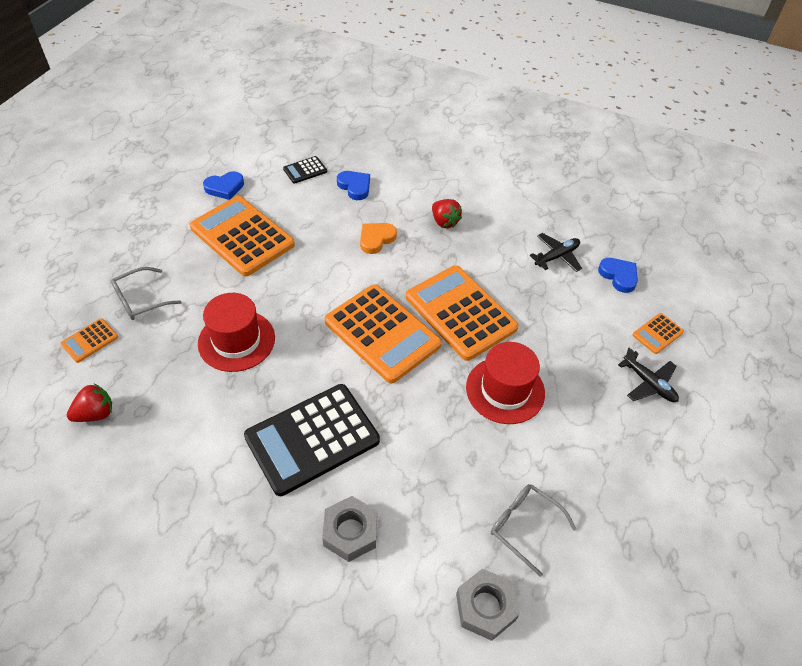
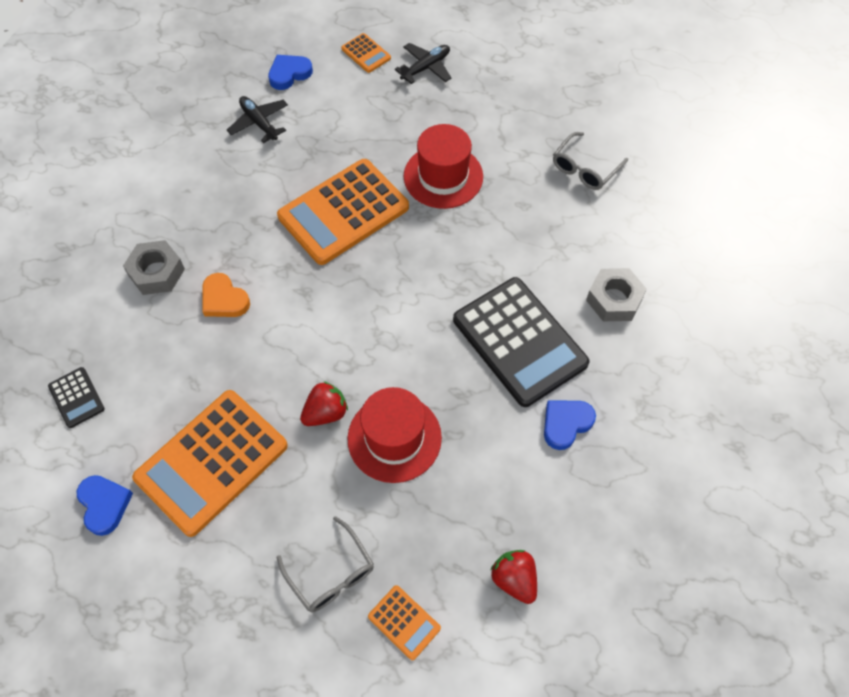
camera: 90 degrees left, 10 degrees up
(355, 187) = (120, 330): blue heart -> blue heart (566, 424)
(382, 333) = (376, 285): orange calculator -> none
(444, 222) = (197, 227): red strawberry -> red strawberry (325, 413)
(485, 607) = (660, 198): grey nut -> grey nut (157, 272)

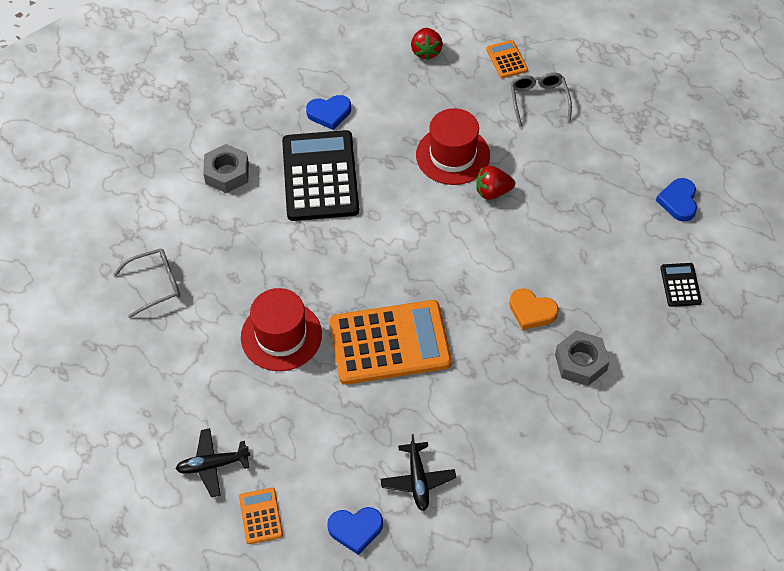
camera: 150 degrees left, 5 degrees down
(212, 462) = (591, 196): orange calculator -> none
(224, 299) = (531, 311): orange heart -> orange heart turned 135 degrees clockwise

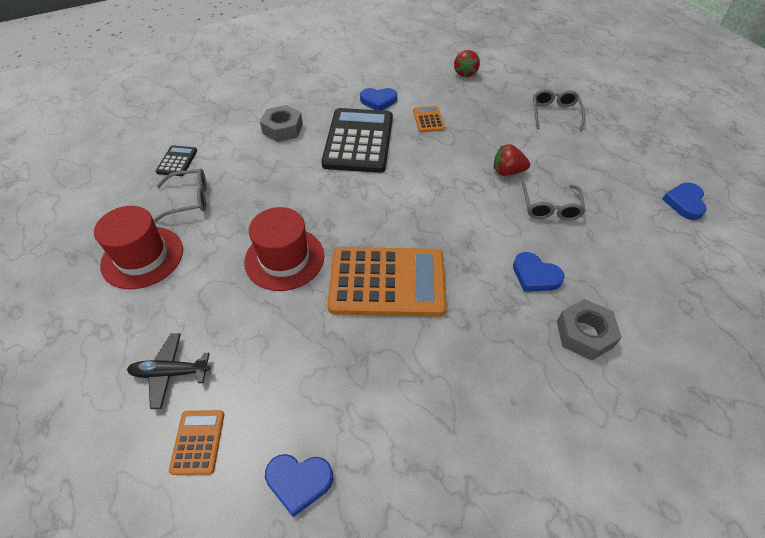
camera: 10 degrees right, 5 degrees down
(418, 480) = (385, 433): black plane -> none
(453, 155) = (475, 141): red hat -> red hat (142, 257)
(506, 60) = (530, 85): orange calculator -> orange calculator (428, 119)
(531, 311) = (535, 276): orange heart -> blue heart
(541, 230) = (550, 208): none -> grey glasses
(680, 285) = (691, 275): black calculator -> black calculator (177, 161)

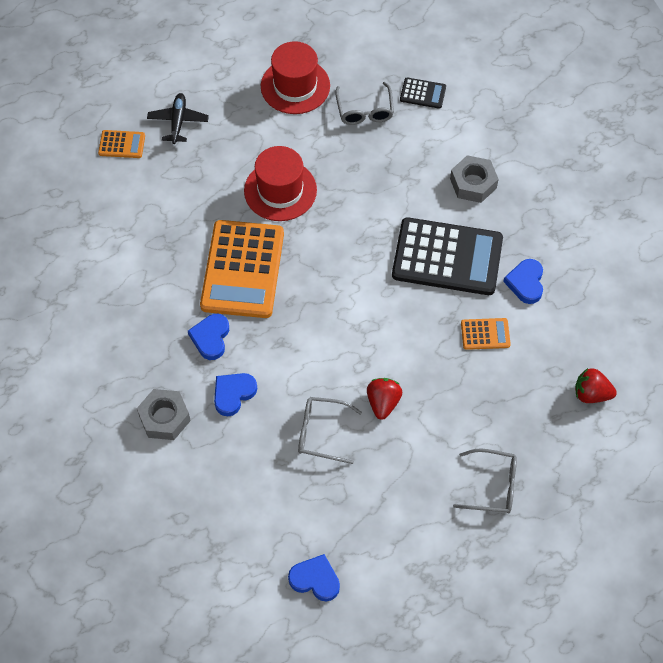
camera: 95 degrees right, 10 degrees up
(299, 482) = (83, 204): blue heart -> blue heart (210, 338)

